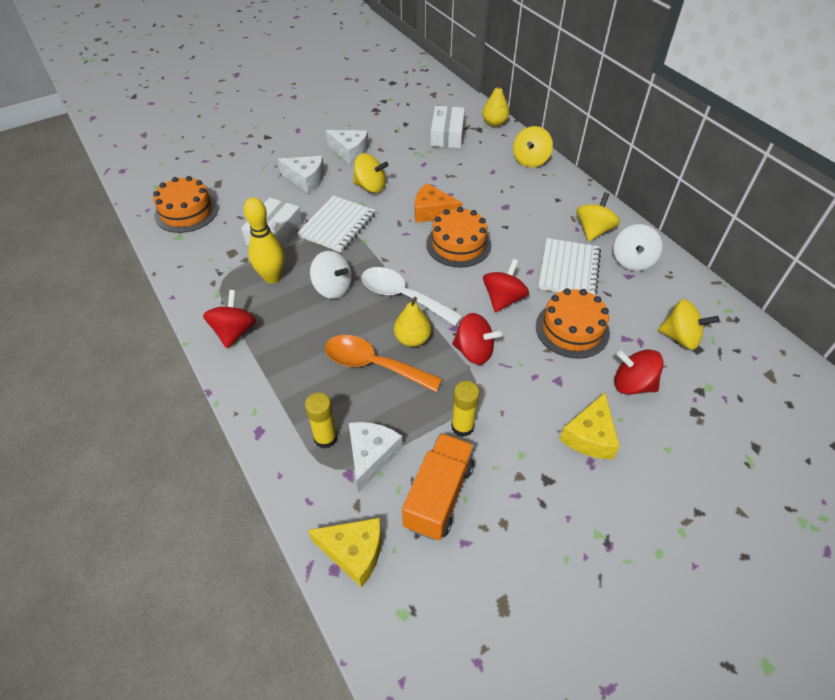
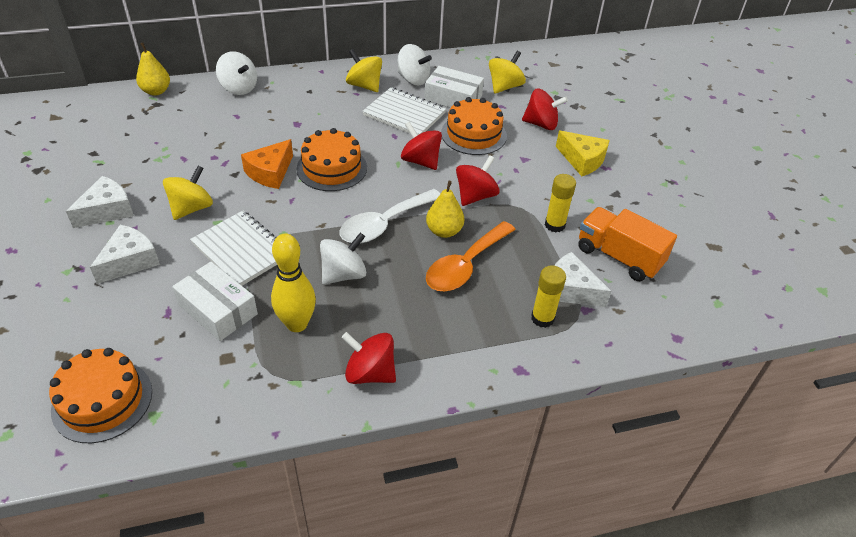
camera: 75 degrees left, 5 degrees down
(354, 552) = (663, 322): yellow cheese -> none
(447, 135) = (146, 128): white box -> white box (453, 98)
(530, 160) = (239, 88): yellow spinning top -> white spinning top
(632, 384) = (541, 124): red spinning top -> red spinning top turned 120 degrees counterclockwise

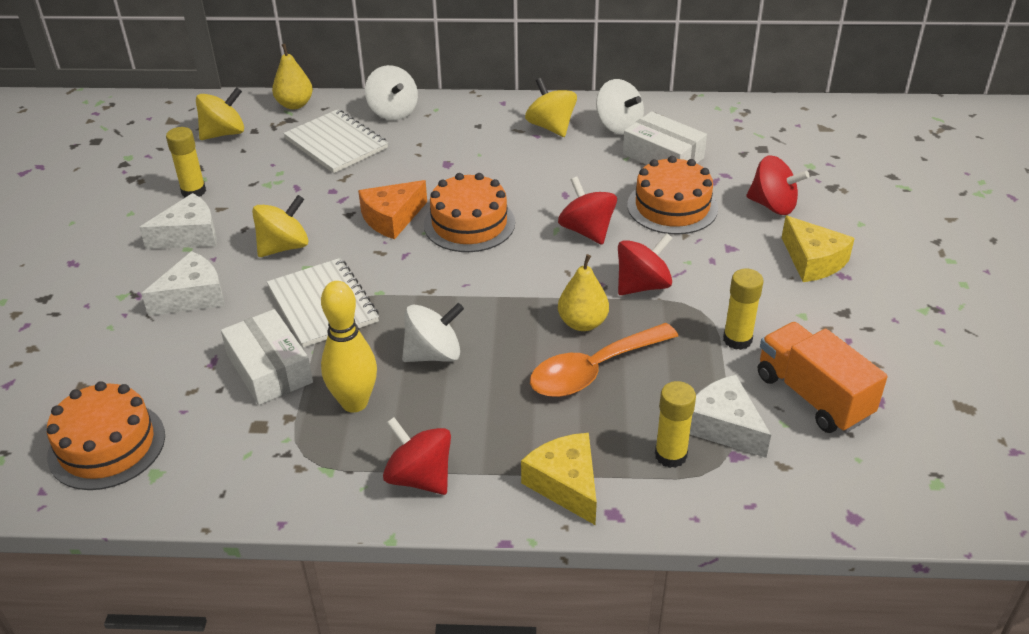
camera: 20 degrees right, 5 degrees down
(97, 173) = (193, 191): none -> yellow glue stick
(384, 224) = (508, 302): white spoon -> none
(404, 114) = (589, 169): white notebook -> white notebook (336, 144)
(479, 355) = (566, 484): none -> yellow cheese
(504, 87) = (741, 150): yellow spinning top -> yellow spinning top (224, 133)

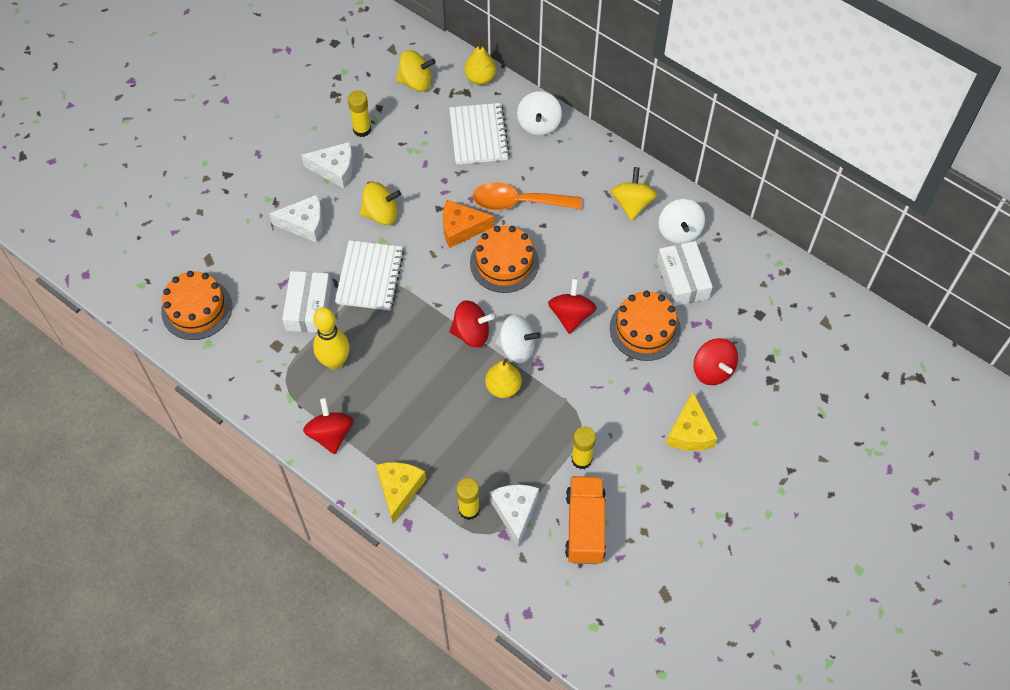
camera: 35 degrees right, 20 degrees up
(433, 354) = (402, 355): white spinning top -> white spinning top (517, 348)
(593, 371) = (478, 426): orange spoon -> orange spoon (518, 202)
(642, 285) = (564, 382): red spinning top -> red spinning top (471, 333)

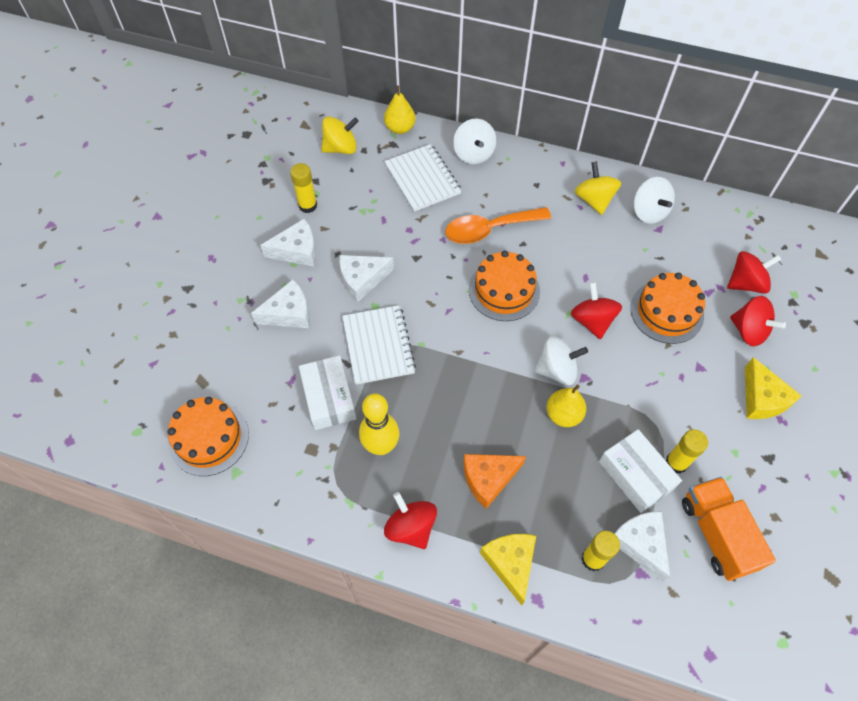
camera: 20 degrees left, 0 degrees up
(381, 214) = (362, 280): yellow spinning top -> white cheese
(461, 228) = (447, 270): orange cheese -> orange cheese (488, 479)
(471, 333) = (506, 370): red spinning top -> red spinning top (746, 283)
(683, 279) = (675, 254): white box -> white box (636, 475)

